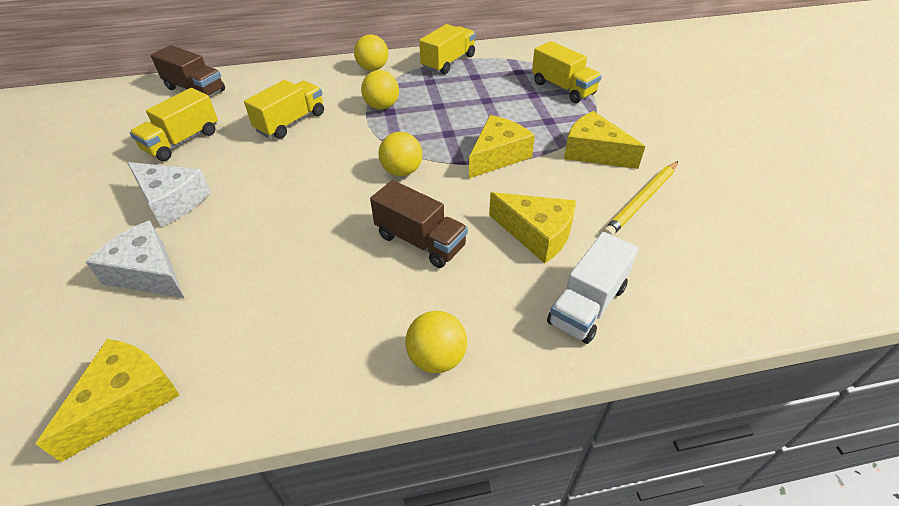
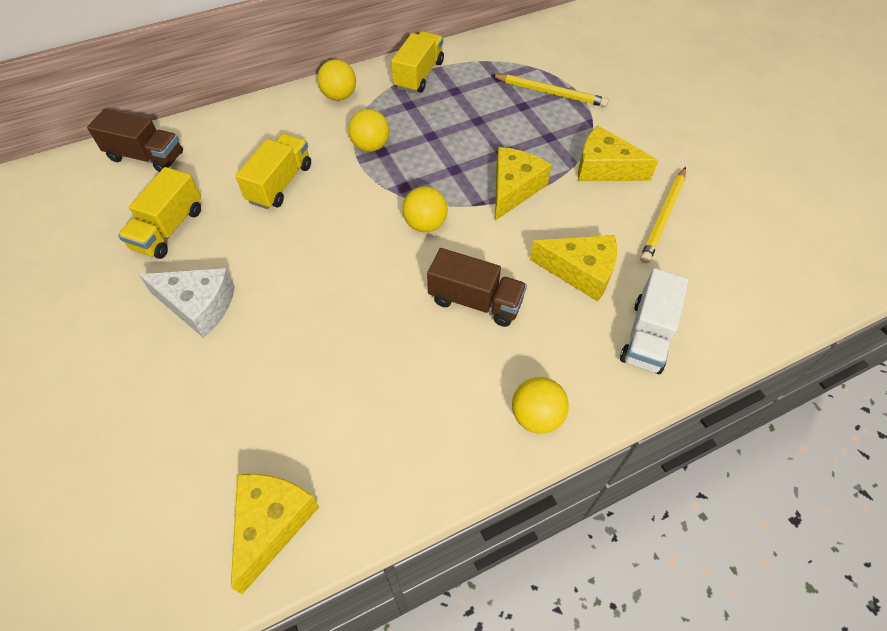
camera: 15 degrees left, 10 degrees up
(148, 273) = (219, 392): white cheese -> none
(563, 88) = (550, 93): yellow truck -> yellow pencil

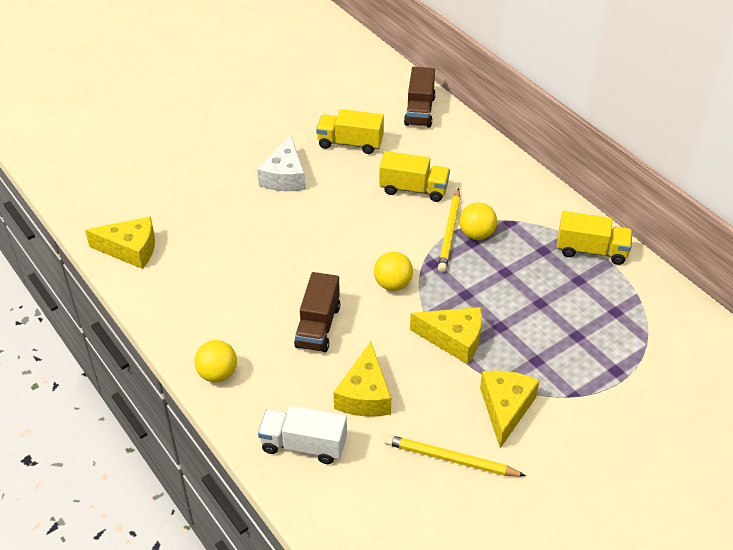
camera: 80 degrees right, 10 degrees down
(339, 96) = (536, 201): yellow ball -> none
(550, 93) = (608, 357): yellow pencil -> yellow pencil (449, 232)

